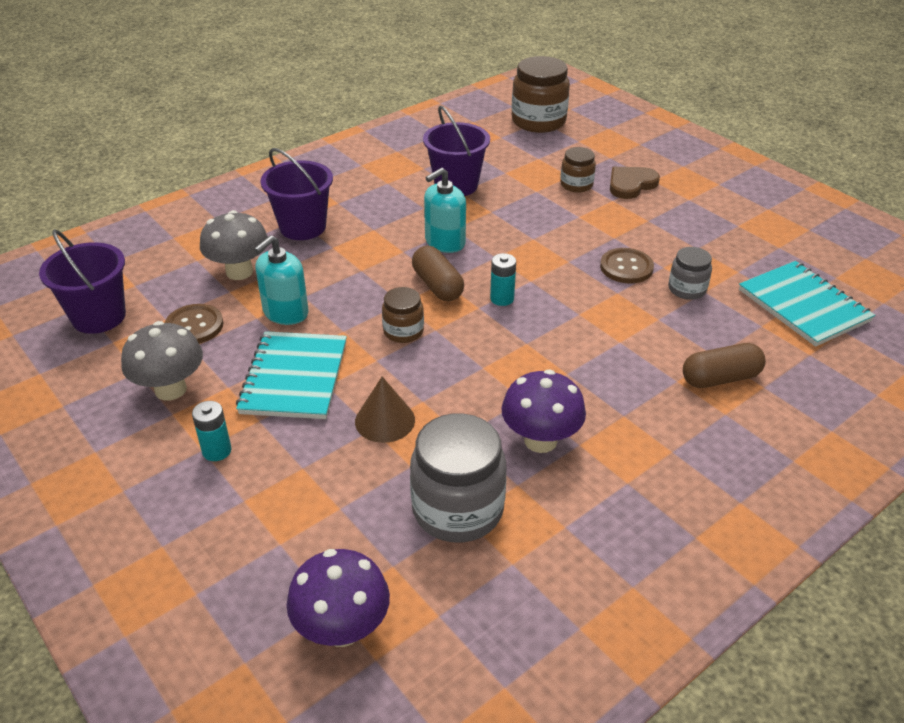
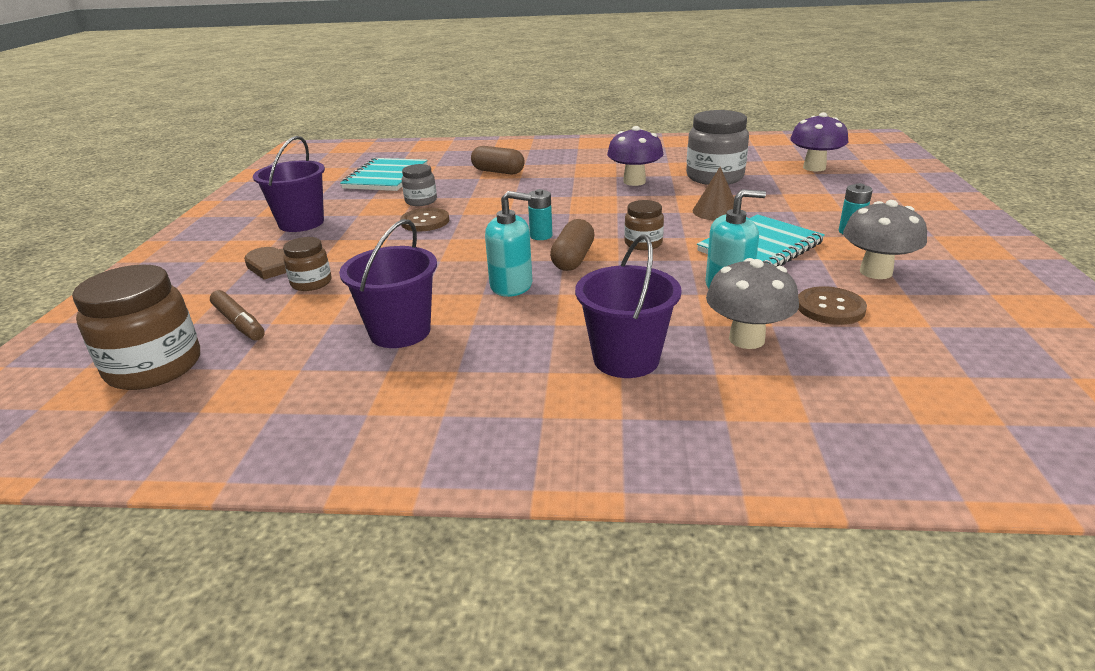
camera: 135 degrees left, 10 degrees down
(99, 317) = (946, 355): purple bucket -> purple bucket (301, 223)
(554, 150) = (239, 323): none -> brown marker

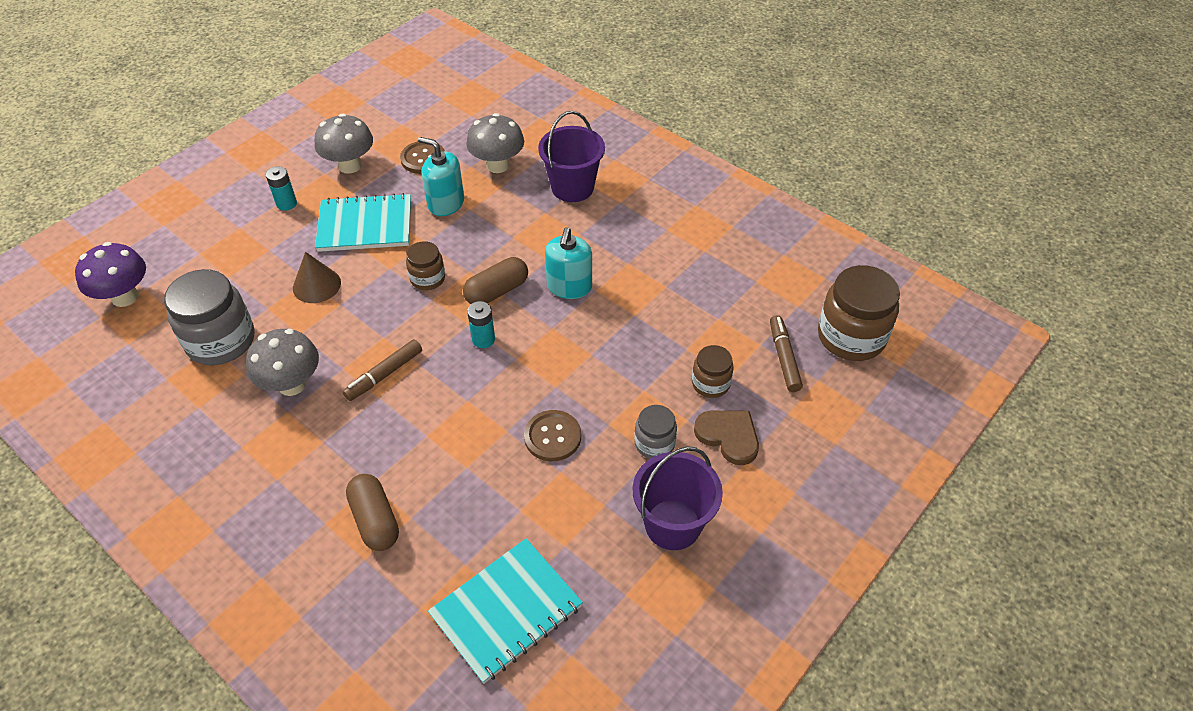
camera: 145 degrees left, 20 degrees up
(400, 332) = (677, 281): purple bucket -> none
(421, 201) = (521, 493): grey jar -> grey jar (654, 443)
(511, 285) = (569, 286): turquoise soap dispenser -> turquoise soap dispenser turned 120 degrees counterclockwise
(584, 202) = (384, 375): none -> brown marker
(634, 181) = (292, 384): purple mushroom -> grey mushroom

